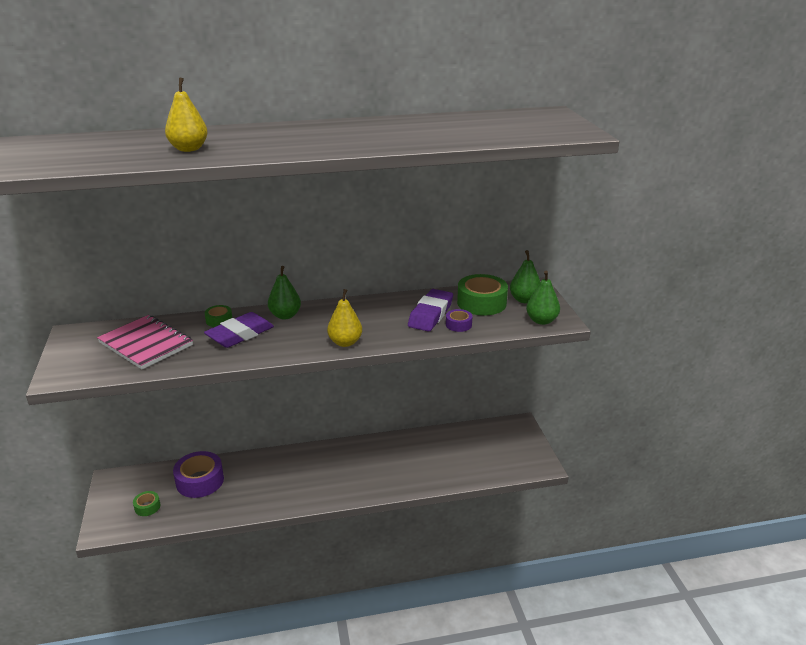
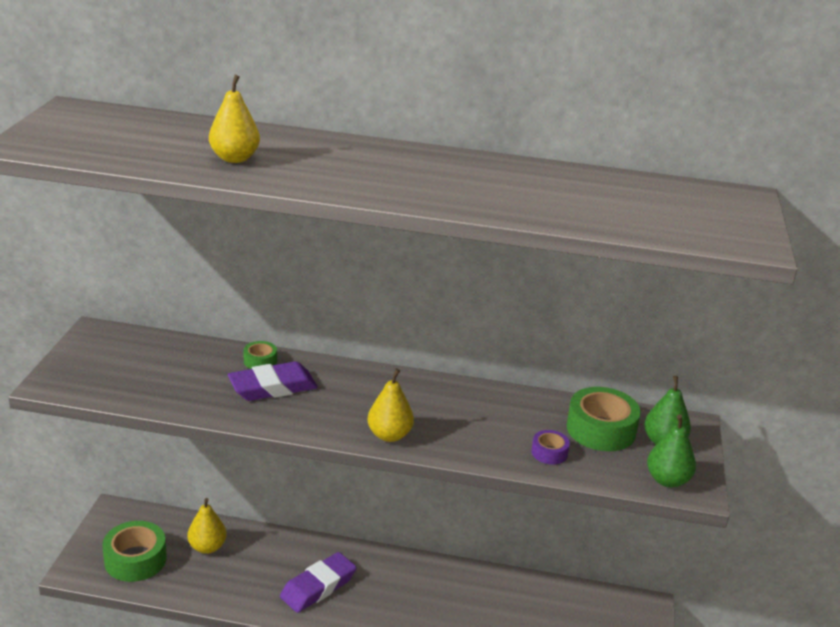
camera: 20 degrees right, 0 degrees up
(146, 344) = (163, 369): pink notebook -> none
(147, 507) = (135, 559): green tape -> green tape, size x1.97
(200, 481) = (207, 547): purple tape -> yellow pear
(285, 315) = (340, 376): green pear -> none
(430, 314) = (521, 427): purple eraser -> purple eraser (318, 587)

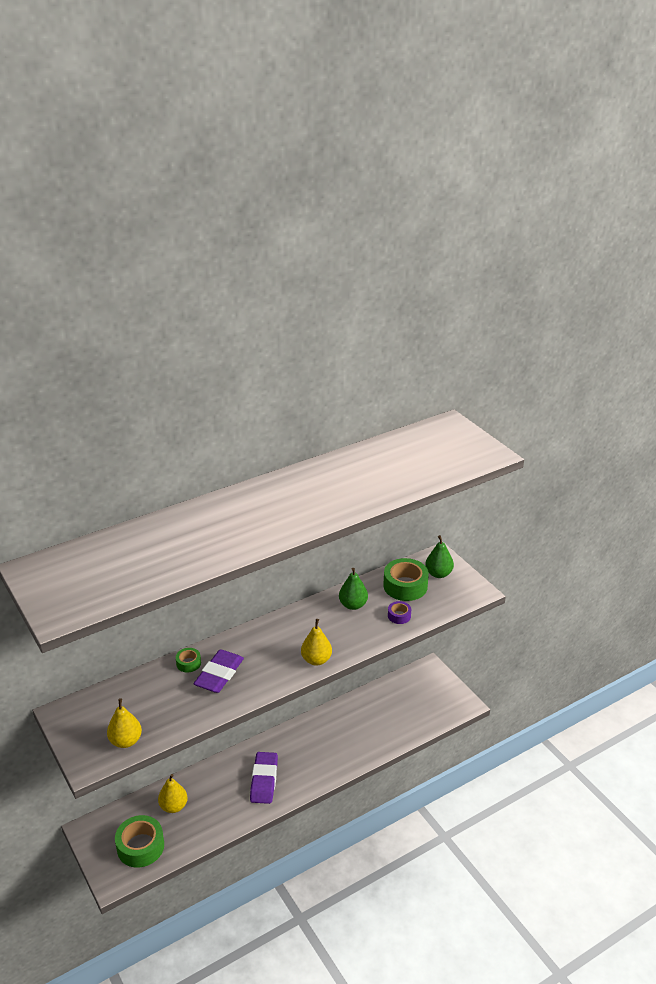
camera: 40 degrees left, 5 degrees up
(234, 158) = (193, 547): yellow pear -> yellow pear (126, 741)
(667, 480) = (463, 594): green pear -> green pear (353, 605)

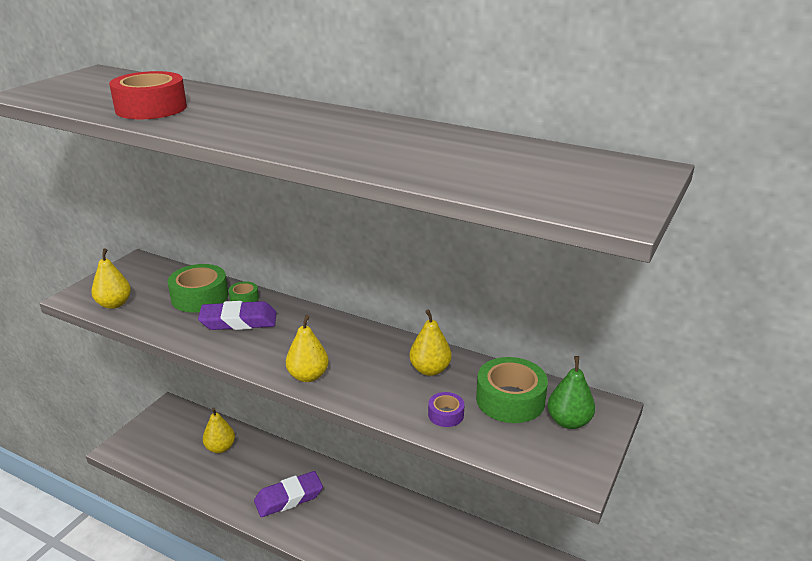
camera: 60 degrees right, 5 degrees down
(140, 846) = (163, 448): green tape -> green tape (200, 297)
(176, 557) = (151, 108): none -> red tape
(353, 605) = (430, 369): green pear -> yellow pear

